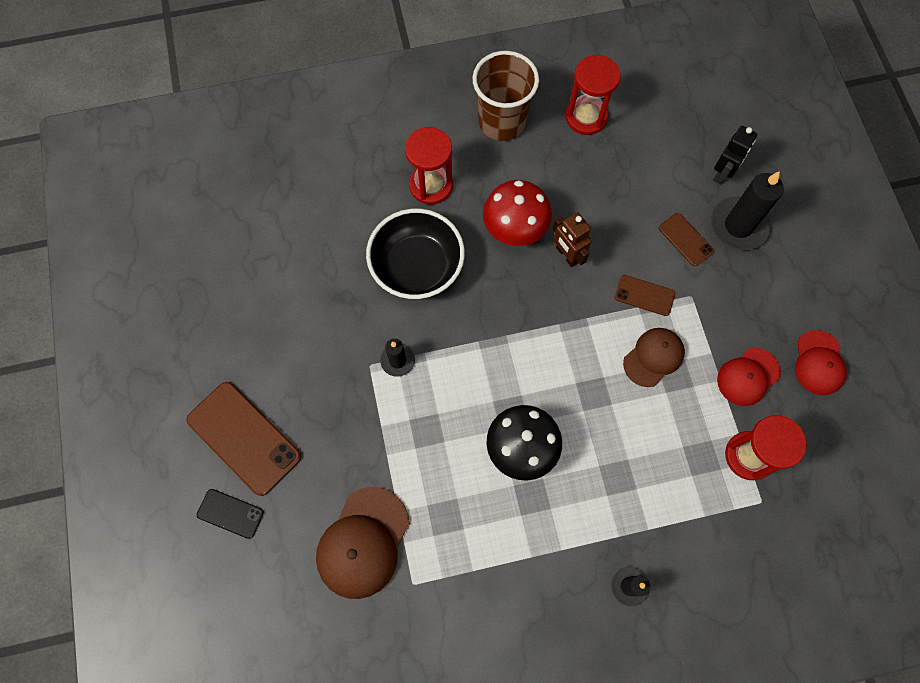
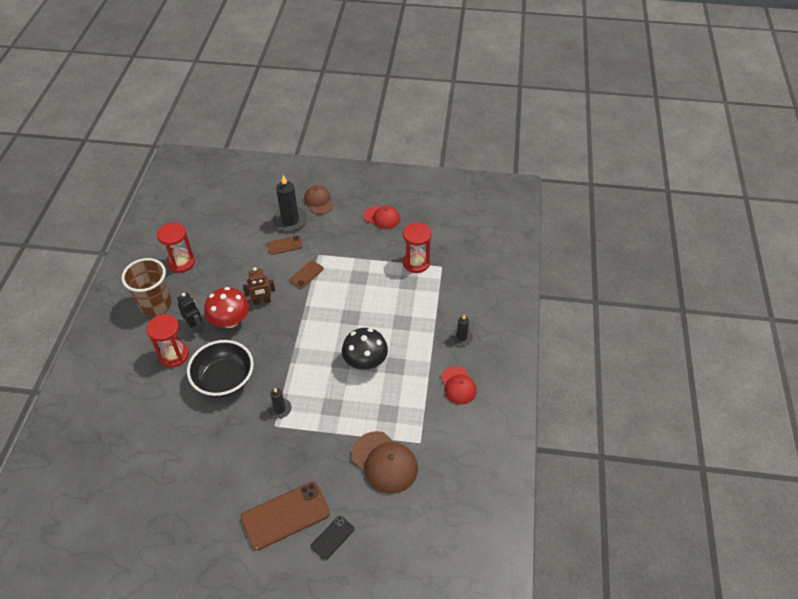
camera: 70 degrees left, 20 degrees down
(653, 357) = (344, 283): brown cap -> brown cap (319, 201)
(722, 173) = (256, 216): black robot -> black robot (195, 326)
(748, 376) = (374, 247): red cap -> red cap (458, 385)

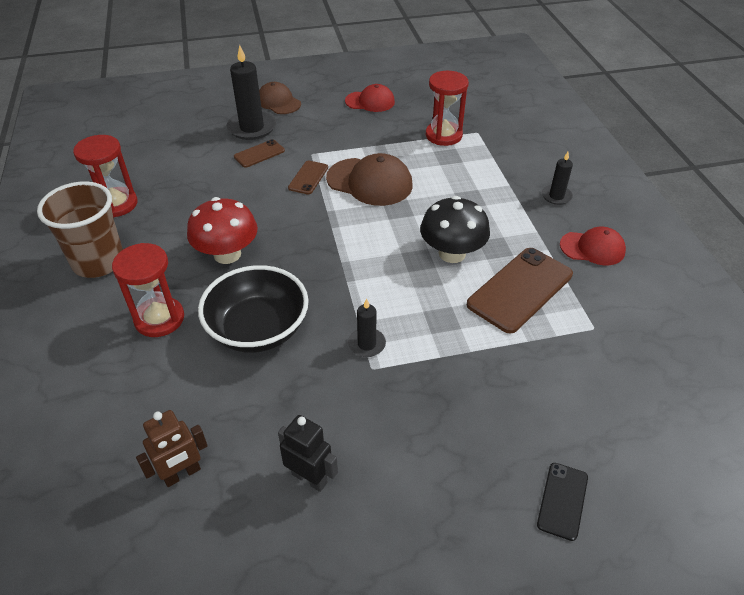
camera: 20 degrees left, 5 degrees down
(195, 326) = (175, 274): black robot -> black robot (310, 478)
(262, 301) = (262, 221): brown robot -> brown robot (182, 474)
(285, 515) = (467, 492): brown phone -> brown phone (520, 289)
(384, 462) = (565, 368): brown cap -> brown cap (370, 182)
(458, 385) = (592, 248): red cap -> red cap turned 45 degrees counterclockwise

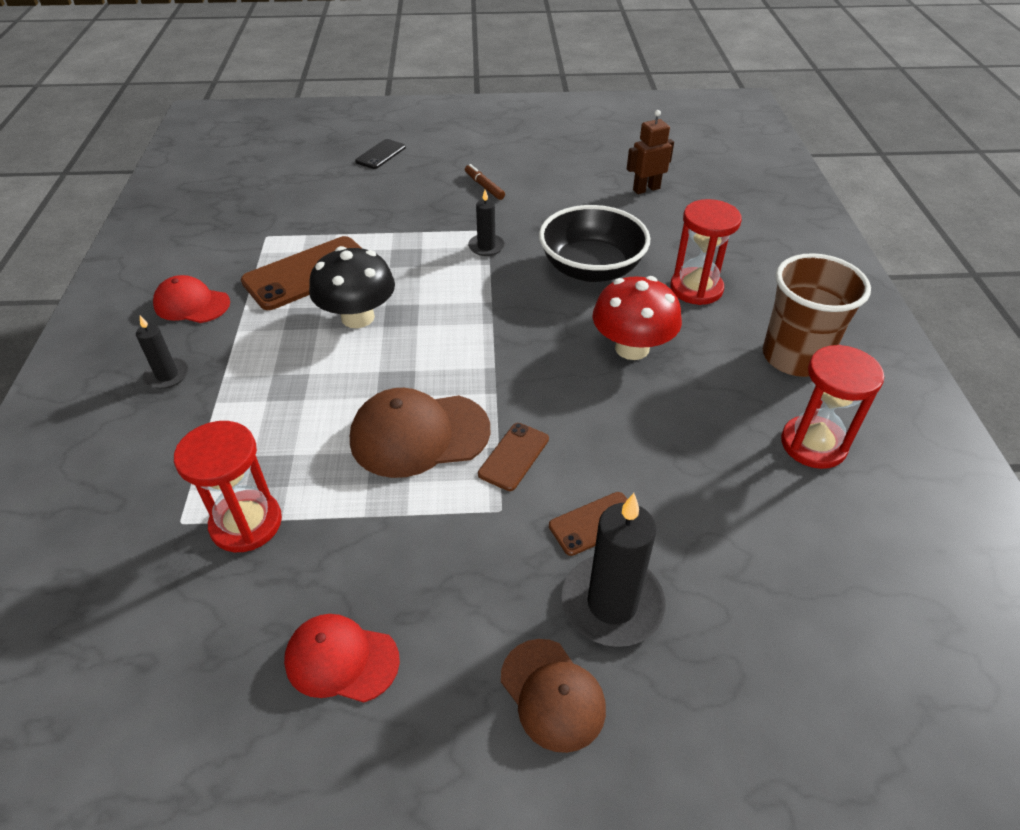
camera: 170 degrees left, 0 degrees up
(310, 478) = (551, 179): black robot -> none
(370, 182) = (419, 435): brown cap -> brown cap turned 45 degrees counterclockwise
(395, 447) = (484, 186): none -> brown marker

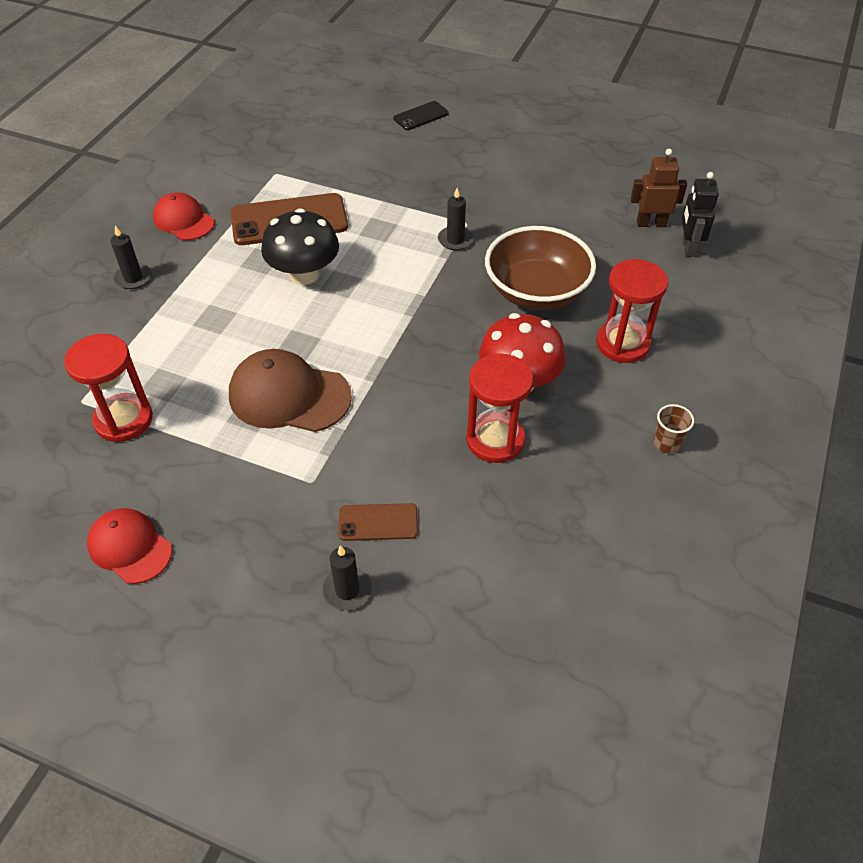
camera: 25 degrees right, 5 degrees up
(484, 186) = (494, 176): brown marker -> none
(513, 456) = (351, 442): brown phone -> none
(552, 694) = (257, 636): brown cap -> none
(591, 269) = (536, 292): black bowl -> brown bowl
(612, 603) = (347, 590): black candle -> black candle, size x0.55
(690, 199) = (688, 247): none -> black robot
(794, 357) = (667, 443): brown cup -> brown cup, size x0.41
(813, 444) = (619, 529): red hourglass -> red hourglass (495, 440)

